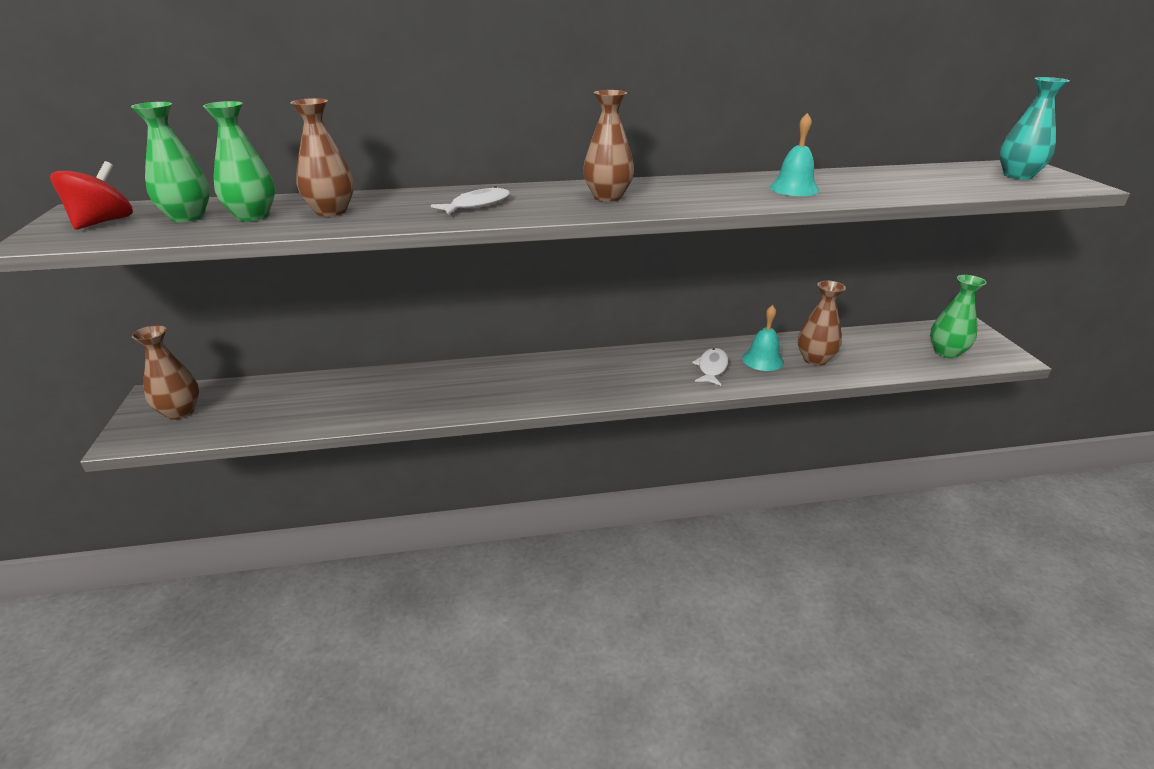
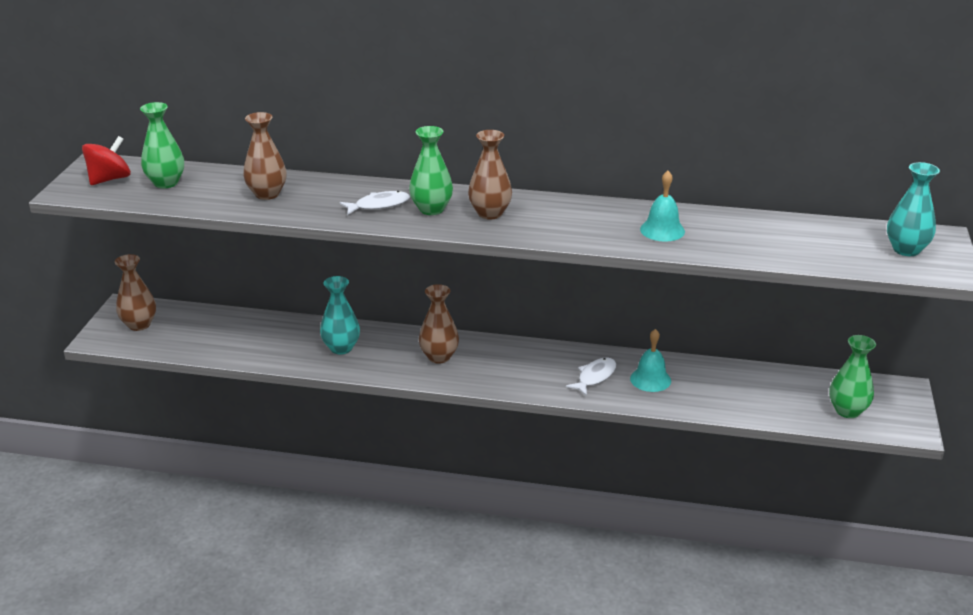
camera: 20 degrees right, 0 degrees up
(252, 216) = (210, 190): green vase -> green vase (431, 209)
(438, 391) = (341, 348): none -> turquoise vase
(815, 359) = (702, 389): brown vase -> brown vase (439, 357)

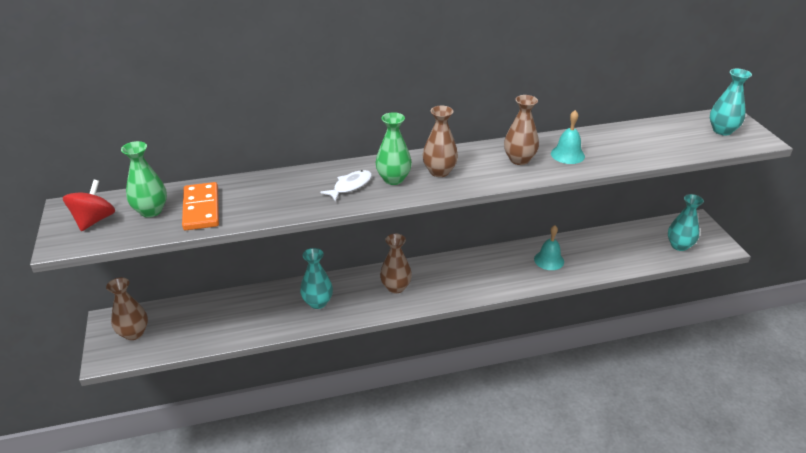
camera: 25 degrees left, 5 degrees up
(213, 192) = (201, 209): none -> orange domino
(267, 194) = (250, 199): brown vase -> brown vase (519, 160)
(594, 377) = (513, 270): white fish -> none
(847, 411) = (679, 246): green vase -> turquoise vase

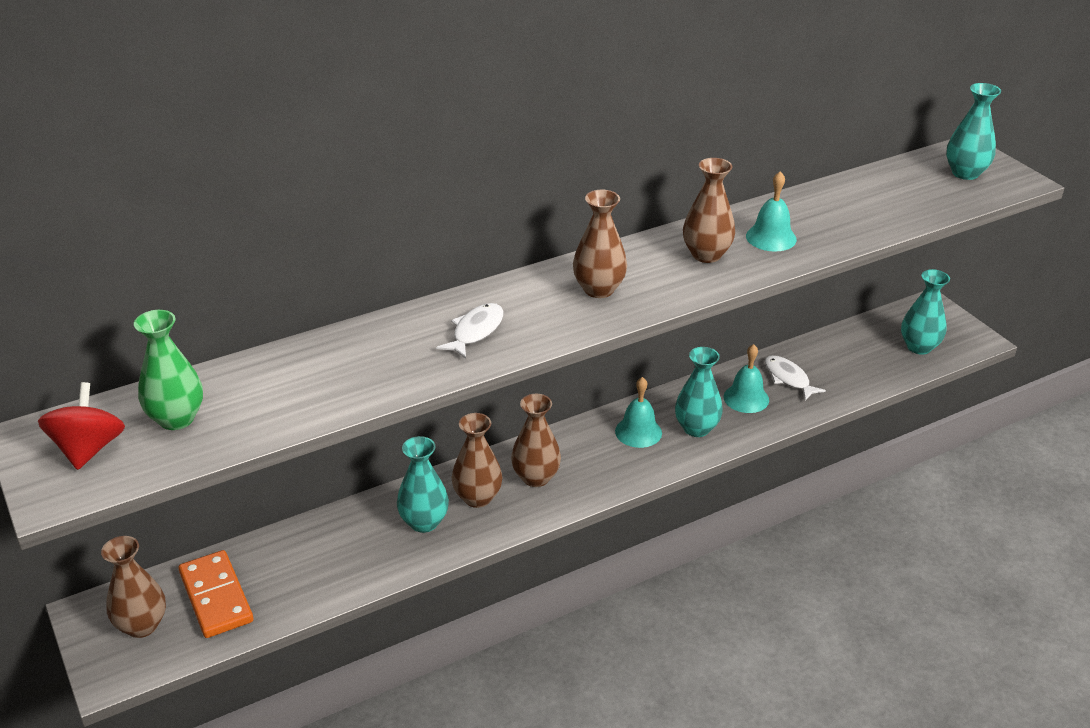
camera: 15 degrees left, 0 degrees up
(201, 209) = (258, 402): orange domino -> orange domino (216, 597)
(355, 293) = (477, 498): none -> brown vase
(393, 179) = (536, 311): green vase -> none
(471, 270) = (638, 432): none -> turquoise bell
(509, 274) = (696, 428): none -> turquoise vase
(582, 252) = (788, 378): none -> white fish

